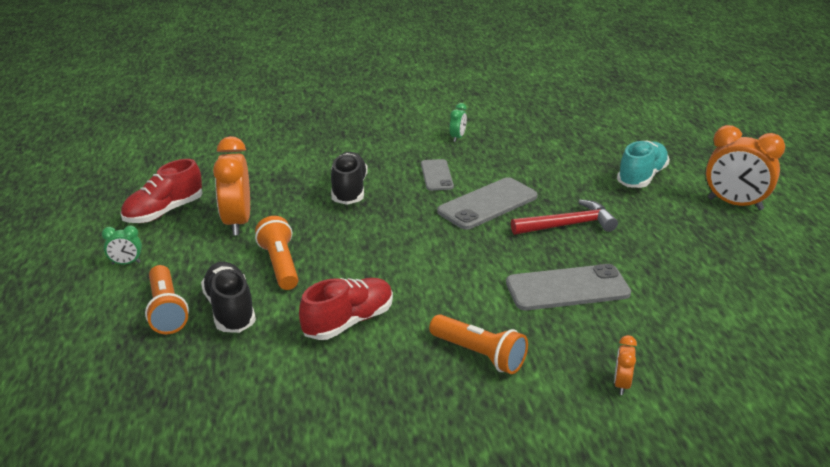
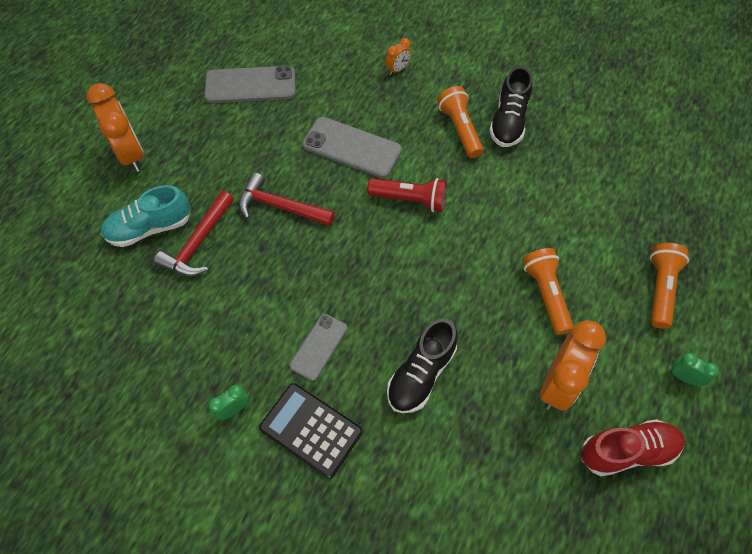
camera: 145 degrees left, 30 degrees up
(230, 310) = (608, 261): black shoe -> black shoe (508, 122)
(280, 265) = (546, 294): orange flashlight -> orange flashlight turned 150 degrees clockwise
(348, 322) = (526, 201): red shoe -> none
(399, 147) = (311, 430): none -> black calculator
(464, 275) = (410, 200): none -> red flashlight
(487, 204) = (315, 272): grey phone -> grey phone (250, 85)
(595, 184) = (198, 243): none -> red hammer

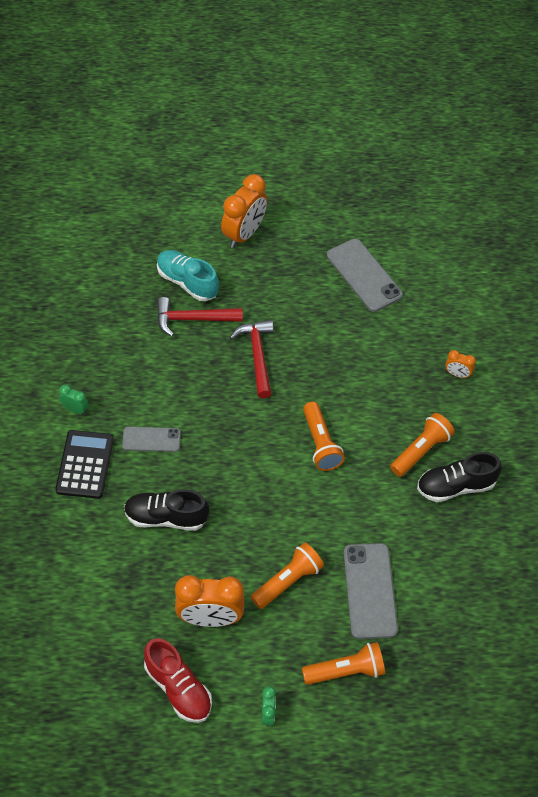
camera: 60 degrees right, 5 degrees down
(352, 147) = (347, 378): grey phone -> grey phone (370, 591)
(410, 200) = (320, 444): red flashlight -> orange flashlight

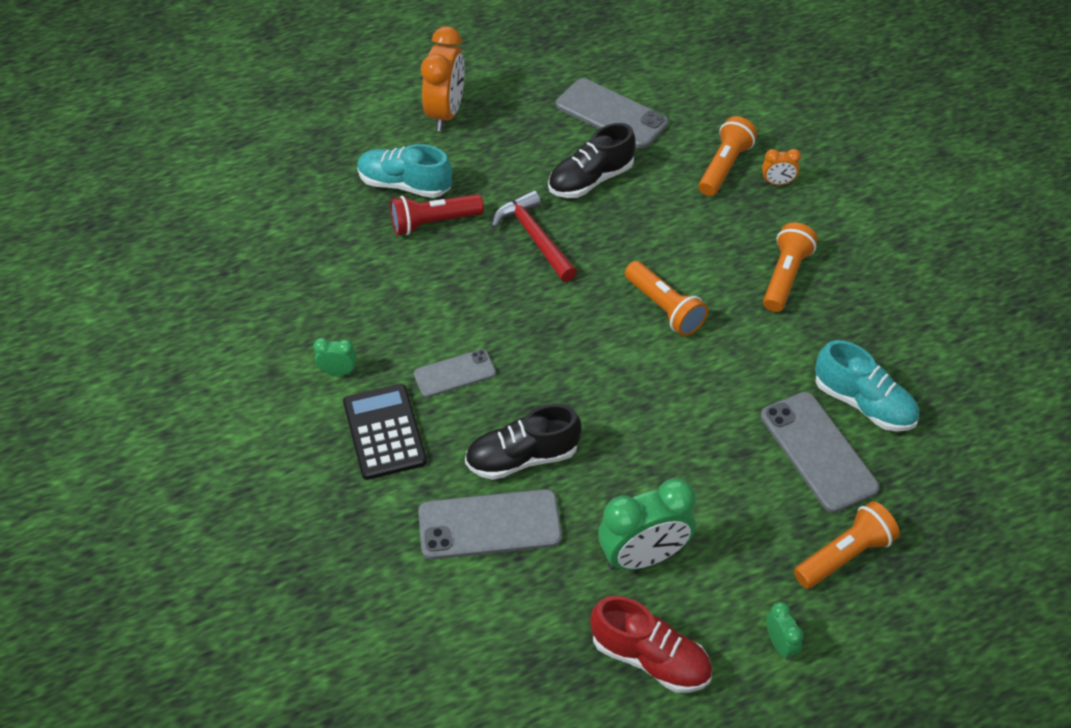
camera: 20 degrees left, 5 degrees down
(121, 556) = (489, 525): none -> grey phone
(192, 319) = (433, 223): red hammer -> red flashlight
(210, 618) = (643, 556): orange clock -> green clock
(288, 581) = (714, 477): orange flashlight -> orange flashlight (724, 167)
(422, 568) = (863, 403): none -> turquoise shoe
(455, 486) = (847, 301): black shoe -> black shoe (590, 180)

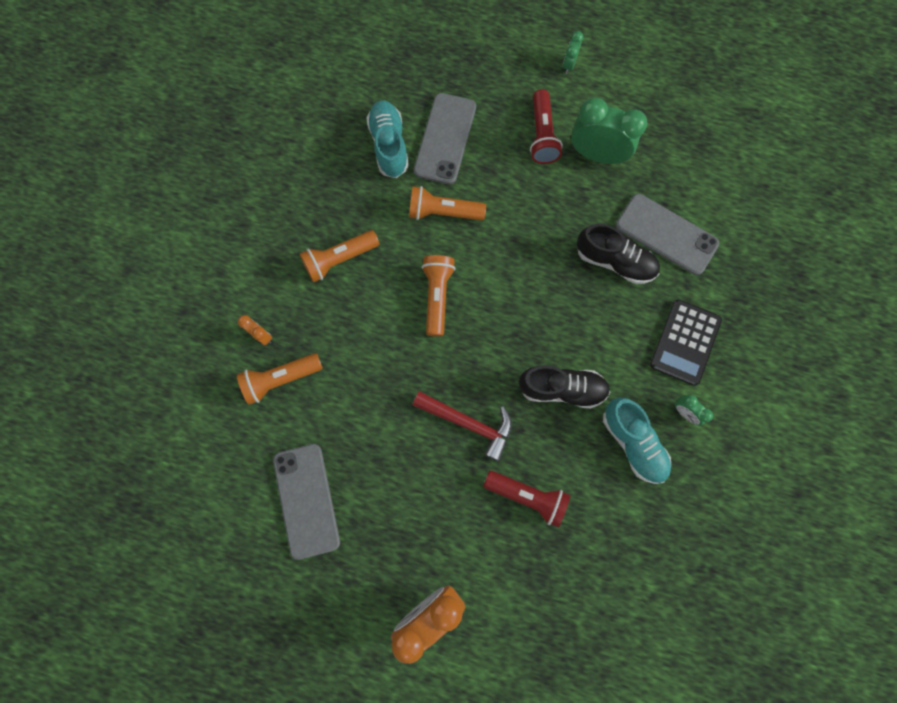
camera: 140 degrees left, 25 degrees up
(405, 185) = (520, 554): turquoise shoe -> turquoise shoe (633, 442)
(454, 374) = (610, 351): grey phone -> none
(534, 237) = (468, 423): red hammer -> red hammer turned 75 degrees counterclockwise
(590, 180) = (383, 445): black shoe -> black shoe (562, 389)
(650, 658) = (639, 104): red shoe -> none
(723, 533) = (542, 135): none -> red flashlight
(844, 555) = (491, 79): orange flashlight -> orange flashlight (443, 212)

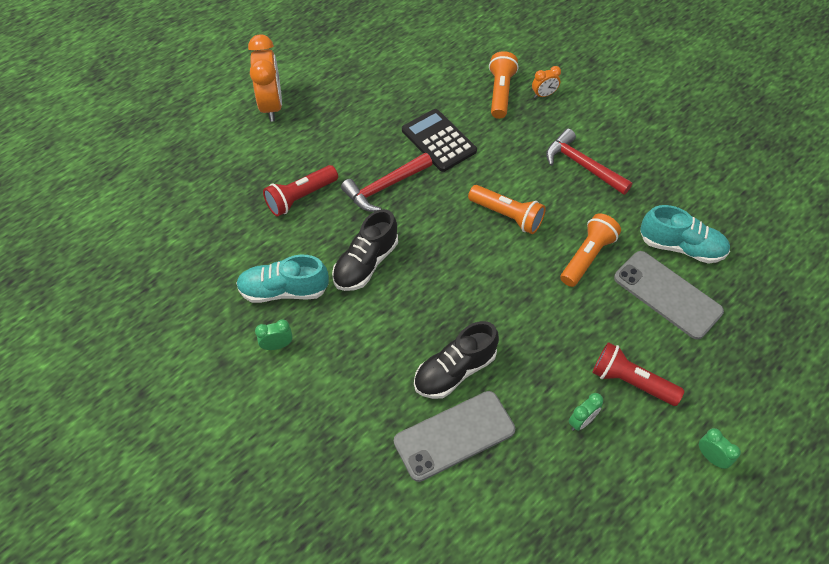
camera: 120 degrees right, 20 degrees down
(306, 500) = (399, 73): grey phone -> none
(339, 259) = (582, 165): orange flashlight -> red hammer
(596, 155) = (581, 421): green clock -> green clock, size x0.47
(685, 342) = (337, 385): black calculator -> black calculator (439, 140)

